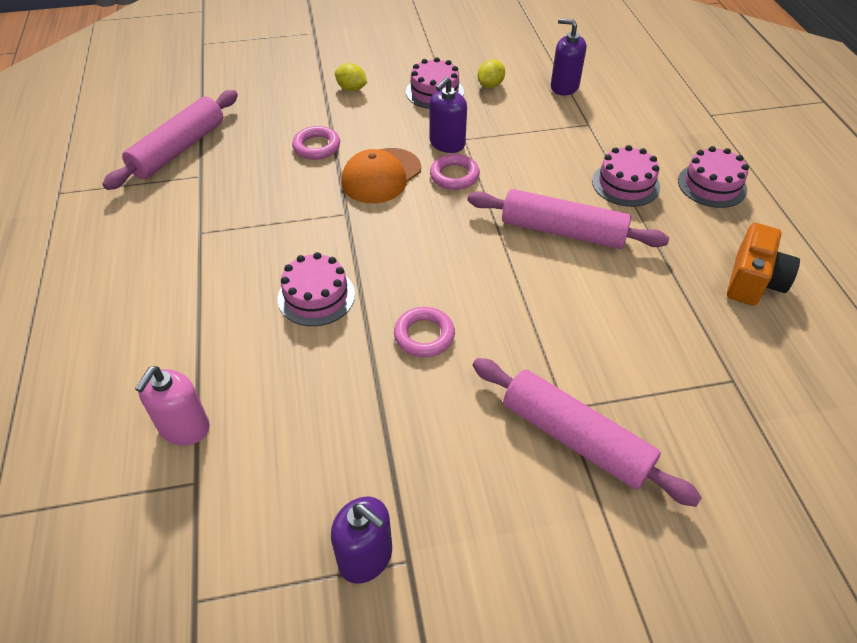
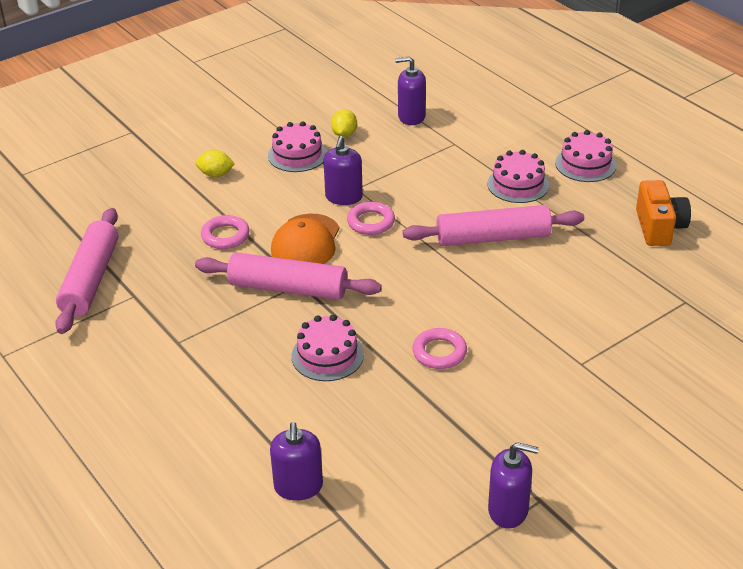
camera: 25 degrees left, 10 degrees down
(184, 427) = (298, 487): pink soap dispenser -> purple soap dispenser
(575, 438) = (602, 380): pink rolling pin -> pink rolling pin (288, 288)

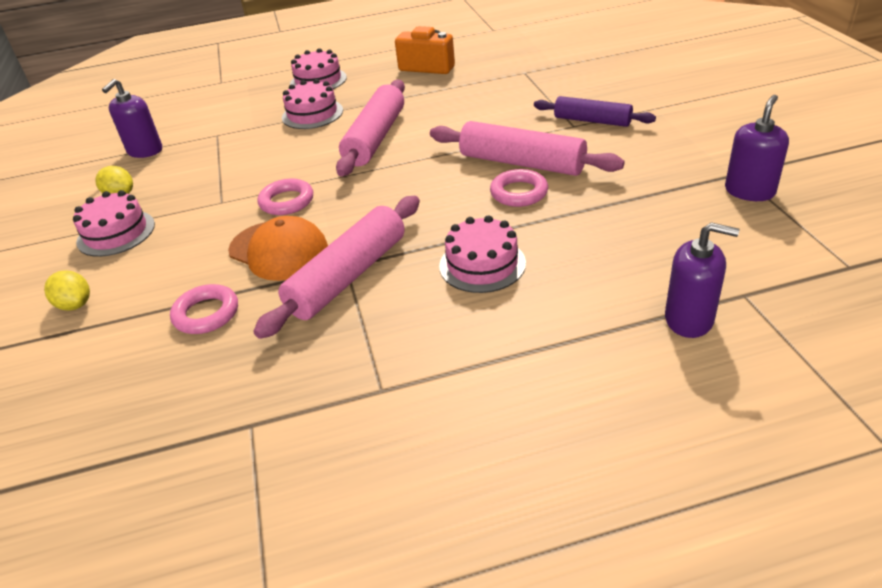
camera: 65 degrees left, 0 degrees up
(91, 279) = (172, 474): pink rolling pin -> pink rolling pin (522, 163)
(216, 174) = (75, 305): yellow lemon -> yellow lemon turned 75 degrees counterclockwise
(344, 197) = (227, 212): purple soap dispenser -> none
(599, 375) = (592, 120): none -> purple rolling pin

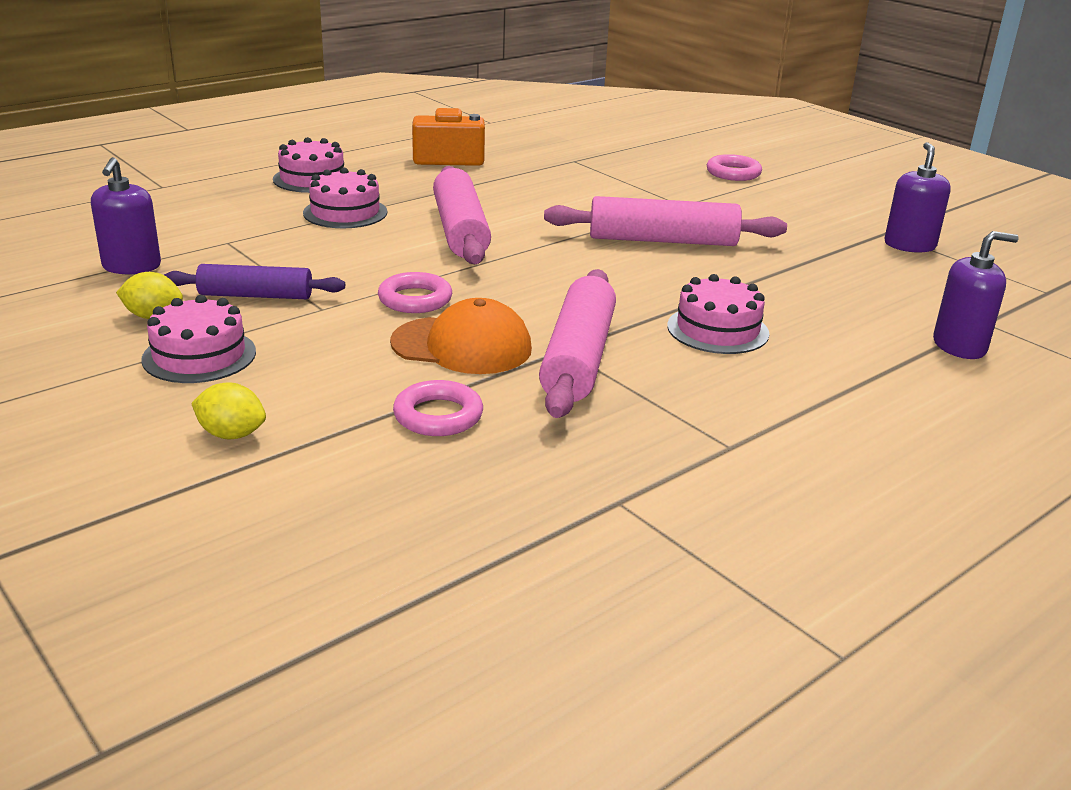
camera: 30 degrees left, 10 degrees down
(519, 193) = (688, 266): pink ring -> pink ring (733, 173)
(592, 120) = (697, 199): purple rolling pin -> purple rolling pin (256, 295)

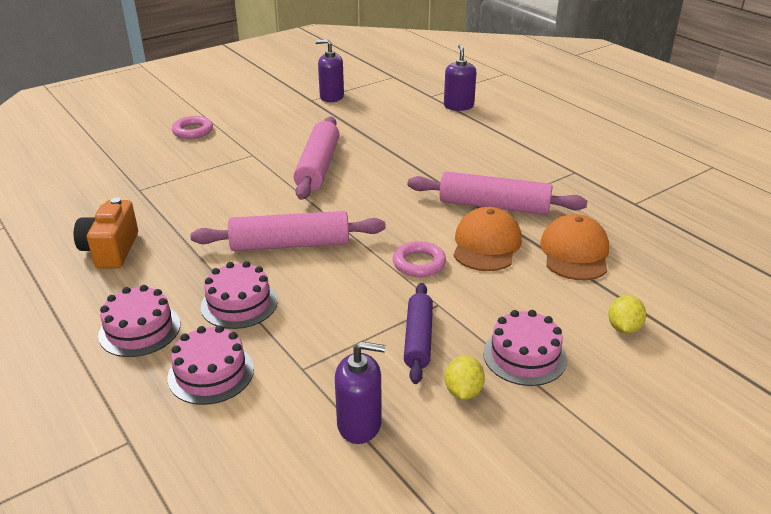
camera: 85 degrees left, 5 degrees up
(438, 416) = (574, 253): pink ring -> orange cap
(717, 330) = (450, 162): pink cake -> pink cake (211, 373)

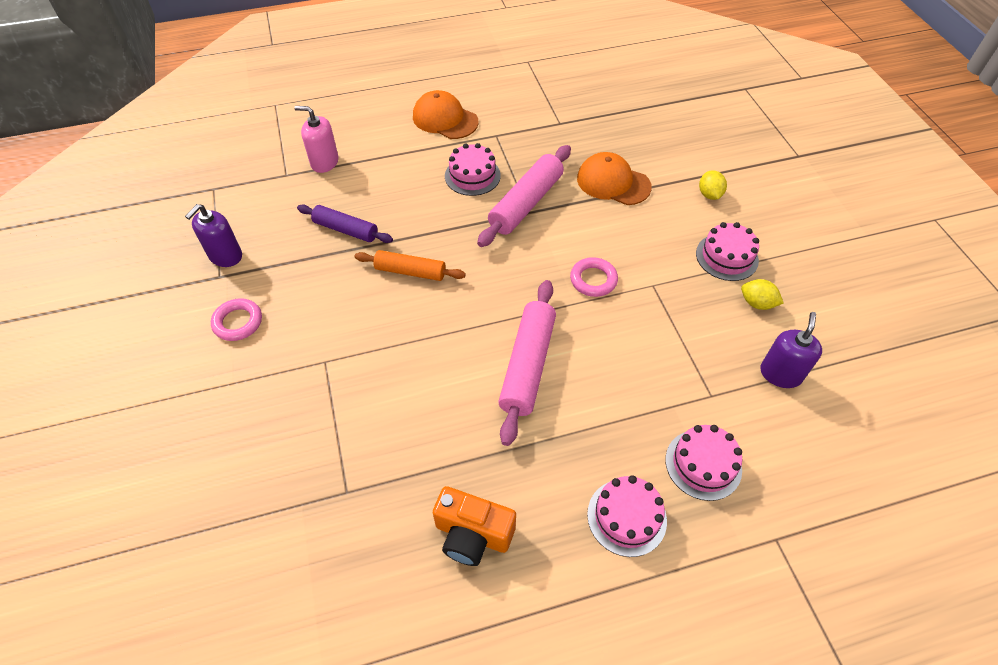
camera: 70 degrees left, 20 degrees up
(193, 131) = (222, 413): pink ring -> pink ring (238, 322)
(239, 304) = (610, 425): pink cake -> pink cake (472, 175)
(318, 167) = (388, 309): pink rolling pin -> none
(364, 167) = (410, 271): none -> orange rolling pin
(418, 339) = (693, 311): purple rolling pin -> purple rolling pin (346, 230)
(458, 106) = (324, 162): purple soap dispenser -> pink soap dispenser
(486, 244) = (582, 228): orange cap -> orange cap (445, 119)
(623, 328) = (709, 194): yellow lemon -> yellow lemon turned 45 degrees clockwise

